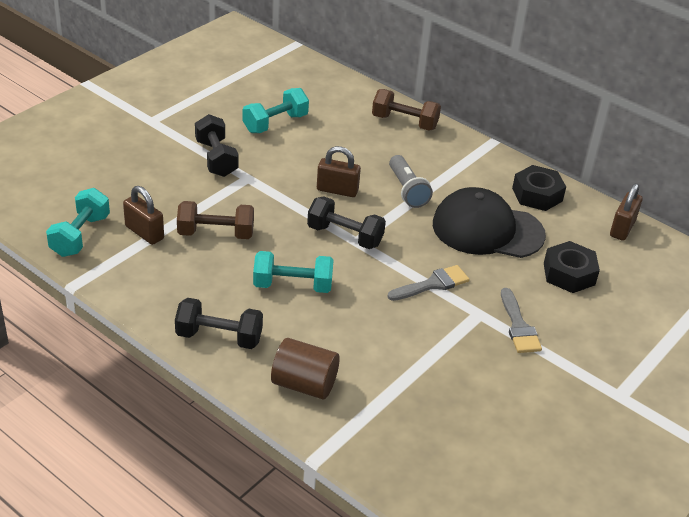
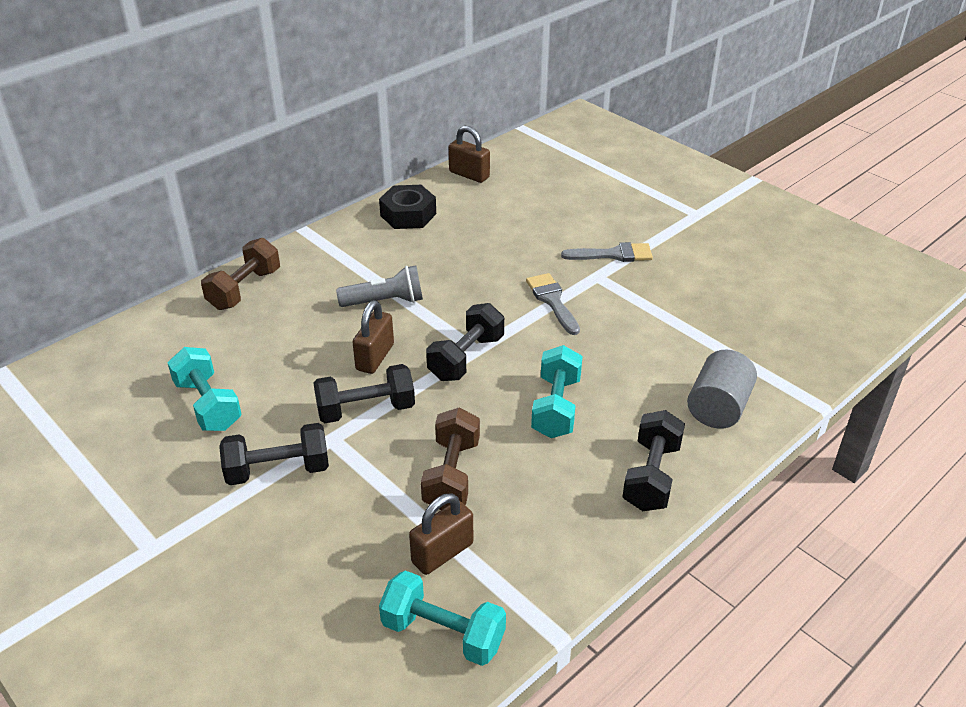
camera: 80 degrees left, 0 degrees up
(278, 190) = (366, 410): none -> black dumbbell
(304, 384) = (718, 407): brown cylinder -> grey cylinder
(487, 229) = (463, 254): black cap -> none
(569, 274) = (536, 215): black nut -> none

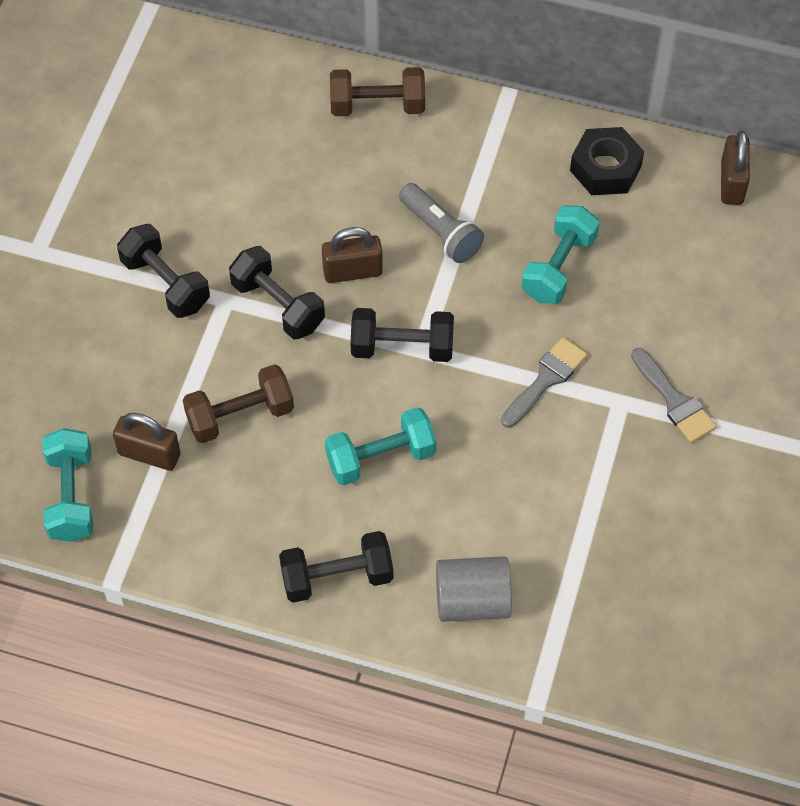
camera: 60 degrees right, 20 degrees up
(208, 405) = (207, 183): turquoise dumbbell -> turquoise dumbbell (558, 267)

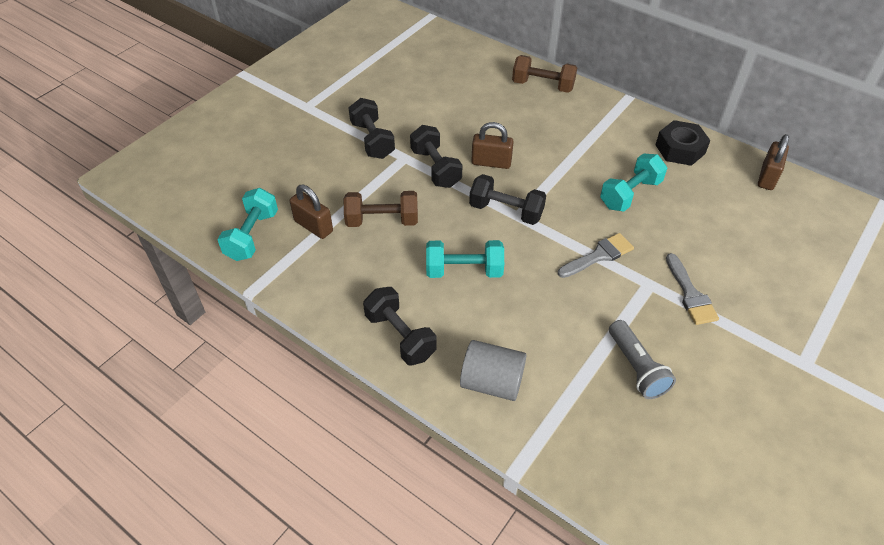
camera: 20 degrees right, 10 degrees down
(337, 577) = (400, 336): black dumbbell -> black dumbbell turned 45 degrees clockwise
(440, 232) = (557, 156): grey flashlight -> grey flashlight (636, 368)

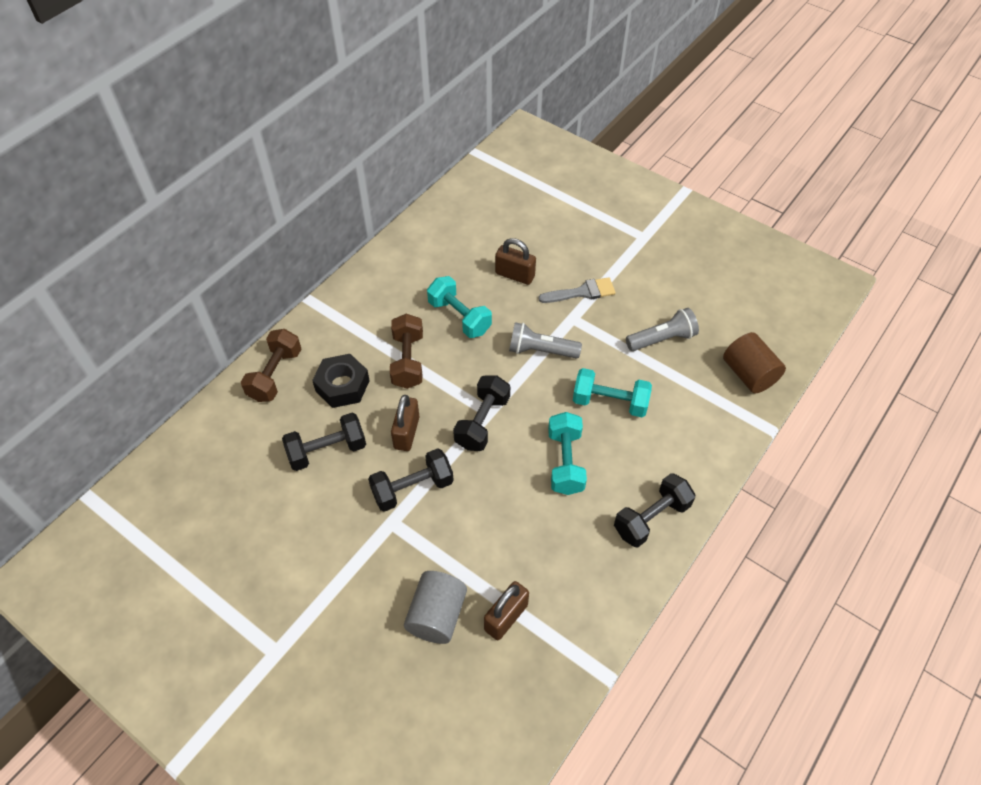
camera: 90 degrees left, 5 degrees up
(252, 236) = (522, 689): turquoise dumbbell -> turquoise dumbbell (610, 402)
(372, 140) = (356, 560): black dumbbell -> black dumbbell (327, 451)
(382, 221) = (496, 542): brown dumbbell -> brown dumbbell (408, 361)
(492, 382) = (691, 443): grey cylinder -> grey cylinder (436, 615)
(597, 458) = (749, 374): none -> brown cylinder
(599, 255) = (540, 350): grey brush -> grey flashlight
(680, 149) = (397, 270): black nut -> black nut (342, 386)
(767, 177) = (440, 215): brown padlock -> brown padlock (515, 275)

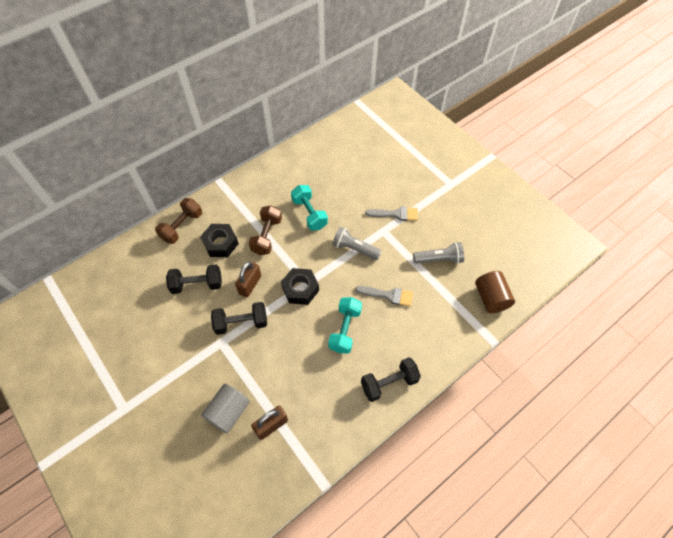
camera: 15 degrees right, 5 degrees up
(482, 422) = (300, 289): black dumbbell -> black nut
(515, 275) = (355, 192): brown padlock -> none
(610, 402) = (388, 295): turquoise dumbbell -> grey brush

